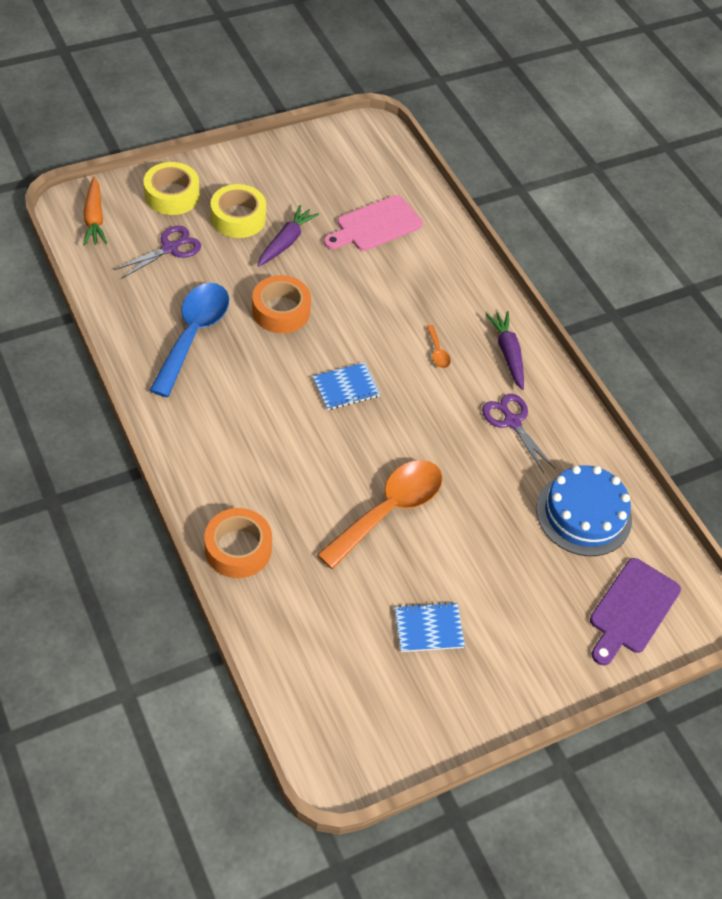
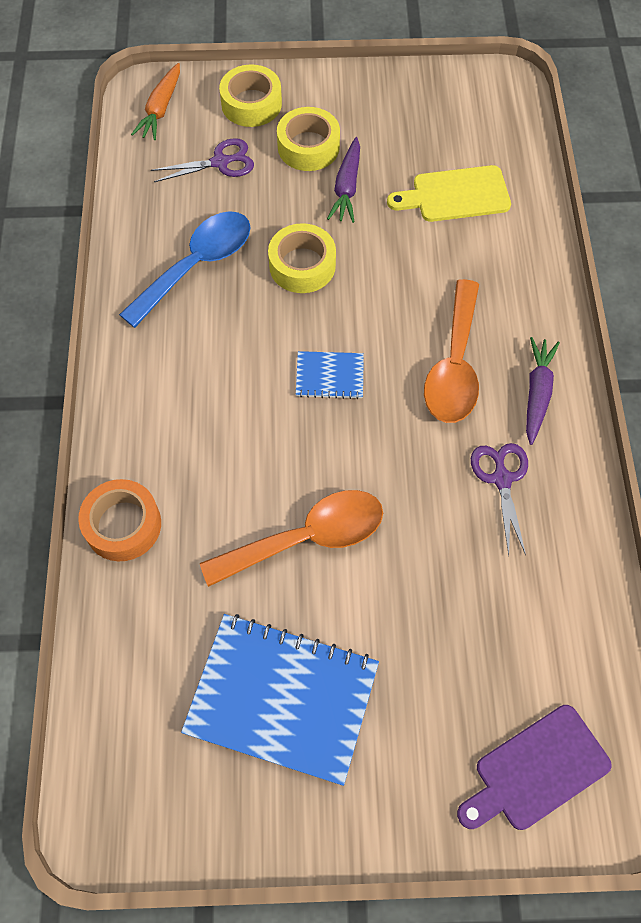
camera: 30 degrees right, 10 degrees up
(281, 311) = (302, 265): orange tape -> yellow tape
(286, 241) = (347, 187): purple carrot -> purple carrot turned 135 degrees clockwise
(375, 225) = (455, 195): pink cutting board -> yellow cutting board
(428, 628) = (282, 698): blue notebook -> blue notebook, size x2.13
(437, 352) = (454, 366): orange spoon -> orange spoon, size x2.49
(583, 514) = (534, 624): blue cake -> none

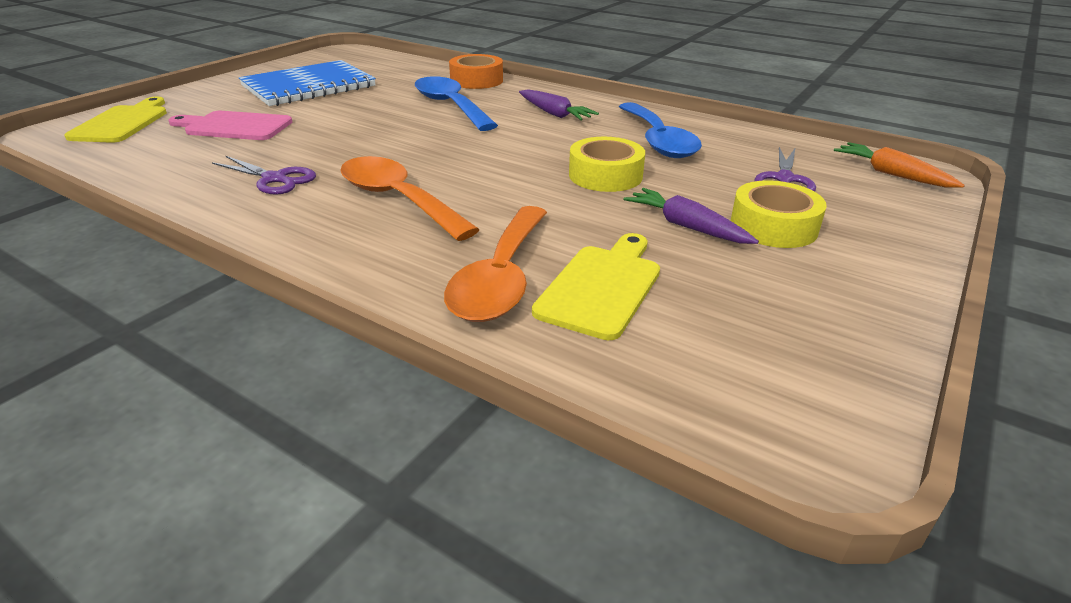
camera: 125 degrees right, 30 degrees down
(231, 485) = (450, 106): none -> blue spoon
(251, 104) = (875, 218): yellow tape -> none
(307, 538) = (375, 113): orange spoon -> orange spoon (501, 278)
(329, 376) = (477, 152): blue notebook -> none
(447, 637) = (235, 126): none -> pink cutting board
(536, 770) = (122, 123): purple cutting board -> yellow cutting board
(537, 393) = (302, 224): purple carrot -> purple carrot (554, 114)

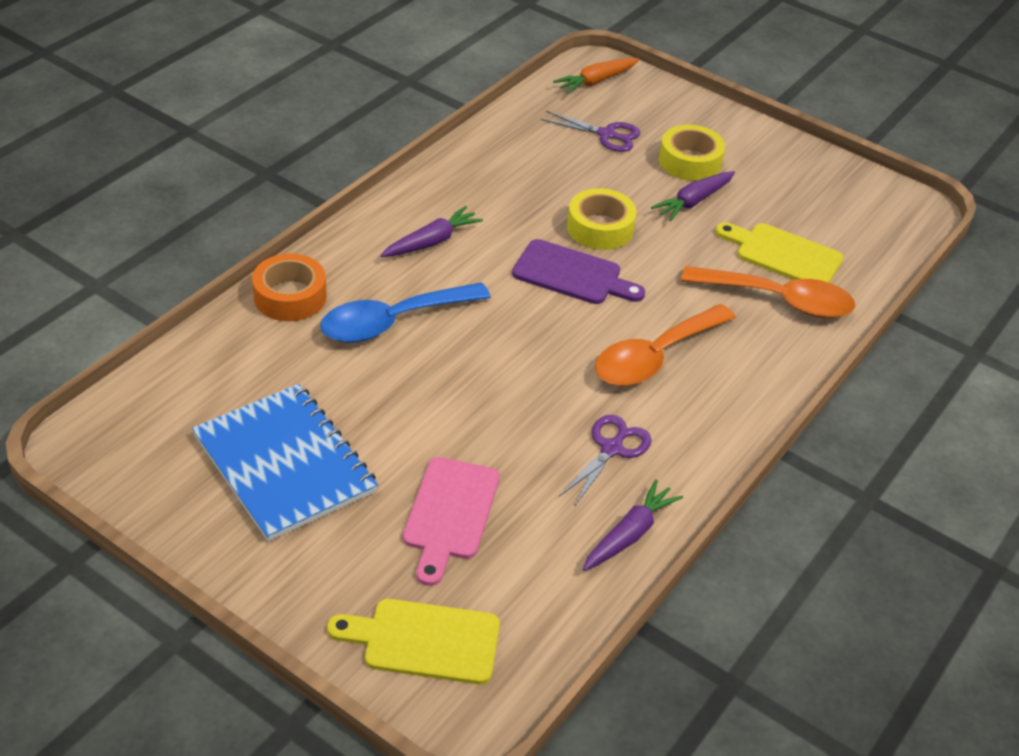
camera: 90 degrees left, 10 degrees up
(165, 185) = (630, 534): none -> purple carrot
(524, 163) = (572, 274): none -> purple cutting board
(658, 141) = (517, 184): blue spoon -> none

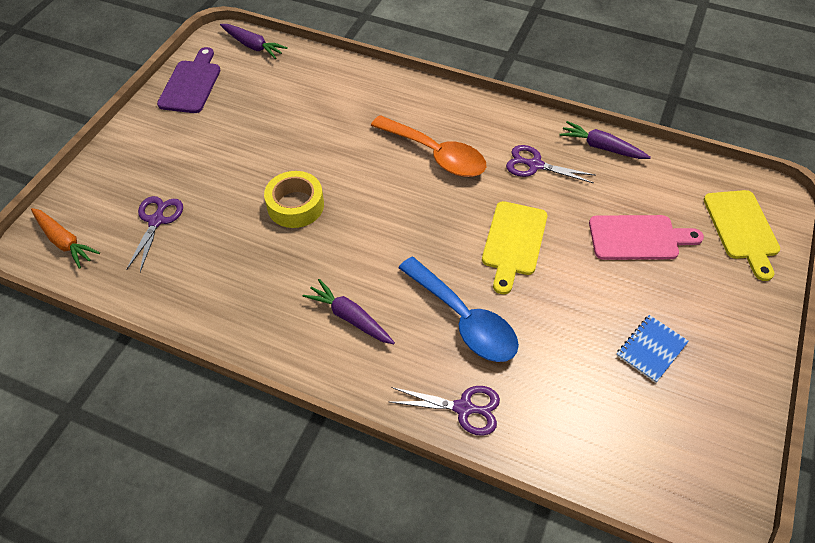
camera: 100 degrees left, 10 degrees up
(284, 464) = (651, 349): blue notebook -> blue notebook, size x0.47
(290, 296) = (464, 408): orange tape -> purple scissors
(572, 274) = (361, 214): purple cutting board -> purple cutting board (191, 84)
(690, 161) = (188, 161): yellow tape -> none
(693, 202) = (244, 154): purple carrot -> purple carrot (253, 46)
(779, 300) = (349, 98): orange spoon -> none
(784, 255) = (297, 99): yellow cutting board -> yellow cutting board (513, 242)

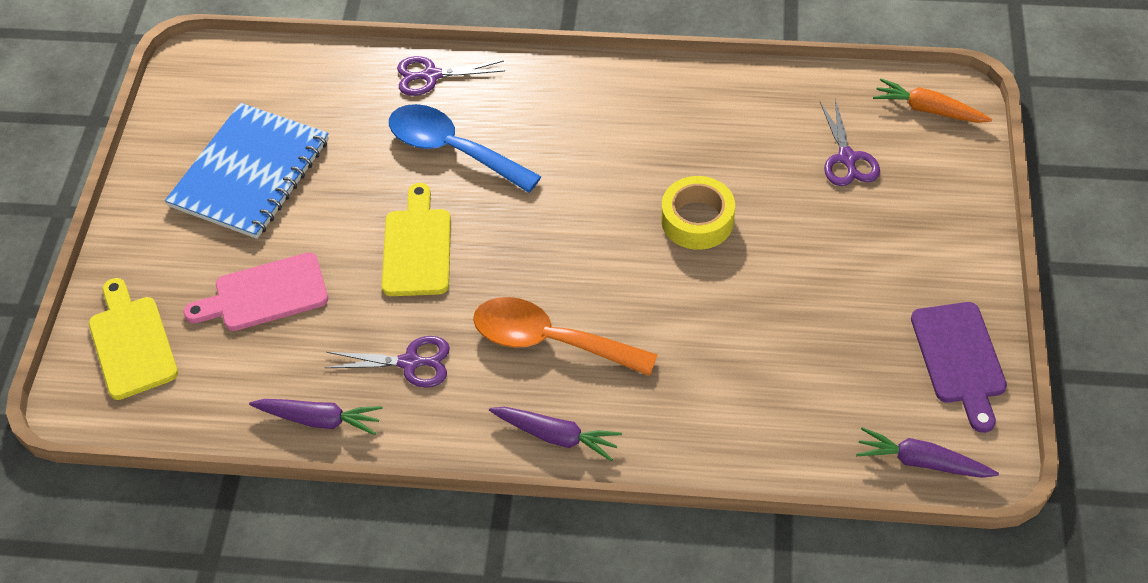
camera: 165 degrees right, 0 degrees up
(349, 317) = (573, 120): purple carrot -> purple carrot (557, 436)
(651, 349) = (250, 173): blue notebook -> blue notebook, size x2.13

